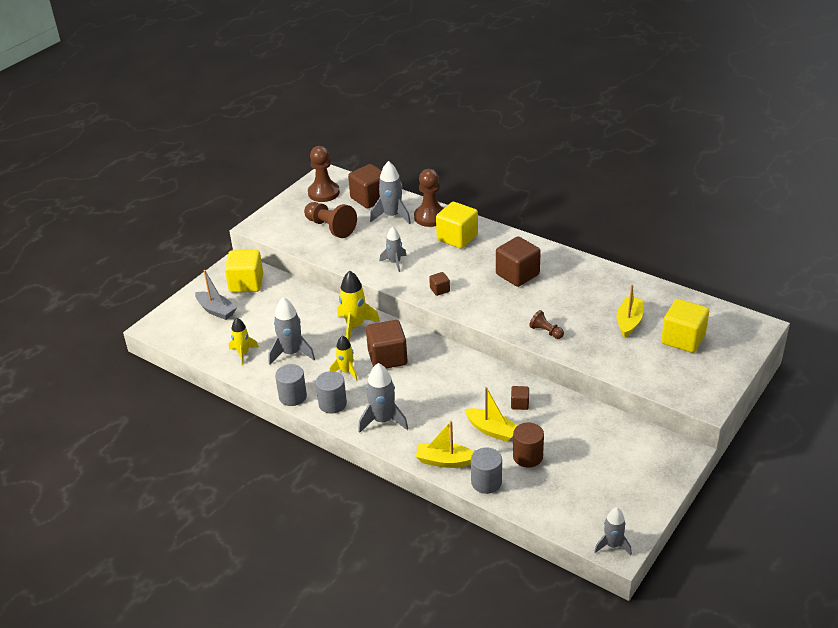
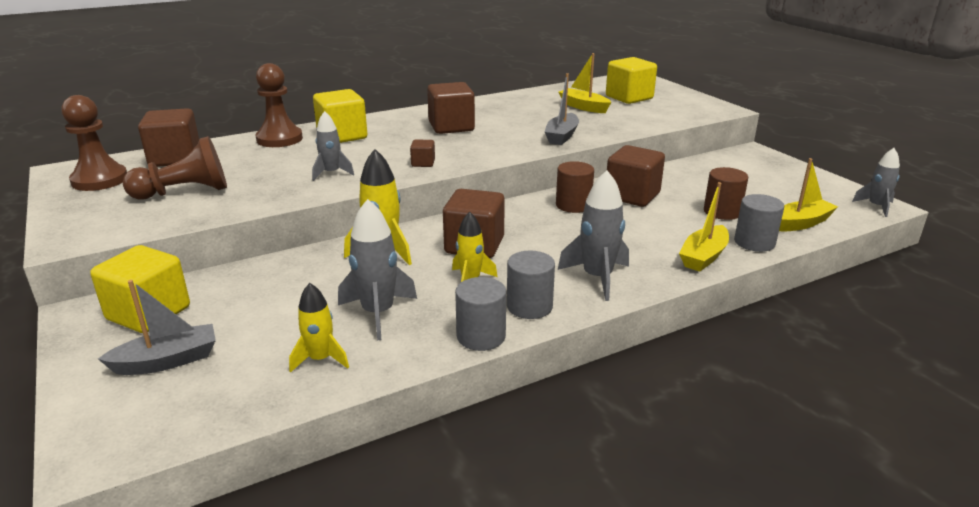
camera: 65 degrees left, 10 degrees down
(392, 216) = (237, 155): grey rocket -> none
(479, 380) = (573, 205): none -> brown cylinder
(492, 430) = (665, 219): yellow boat -> yellow boat (801, 223)
(519, 404) = (632, 196): brown cube -> brown cube, size x2.09
(546, 331) = (561, 136): brown pawn -> grey boat

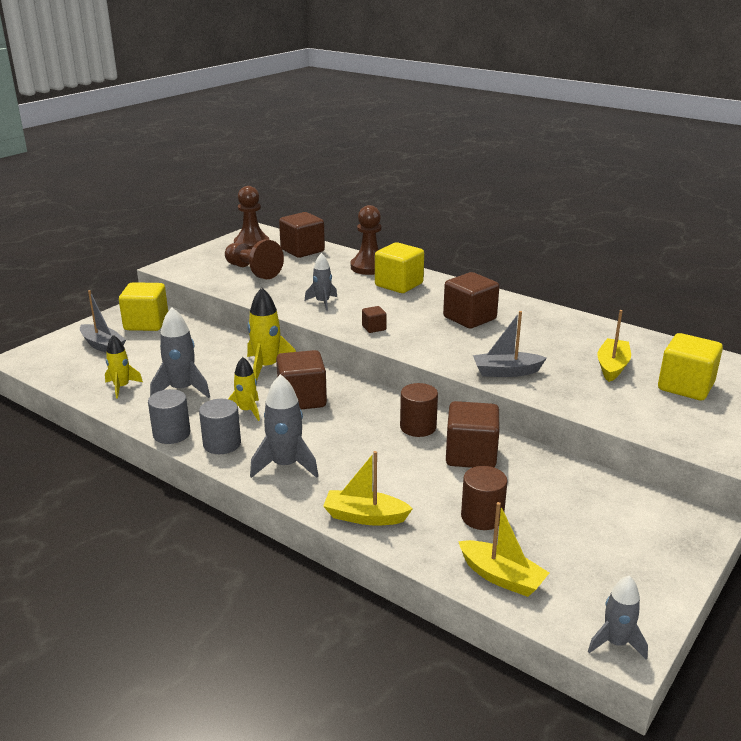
camera: 65 degrees right, 0 degrees up
(754, 242) = (422, 546): grey cylinder -> none

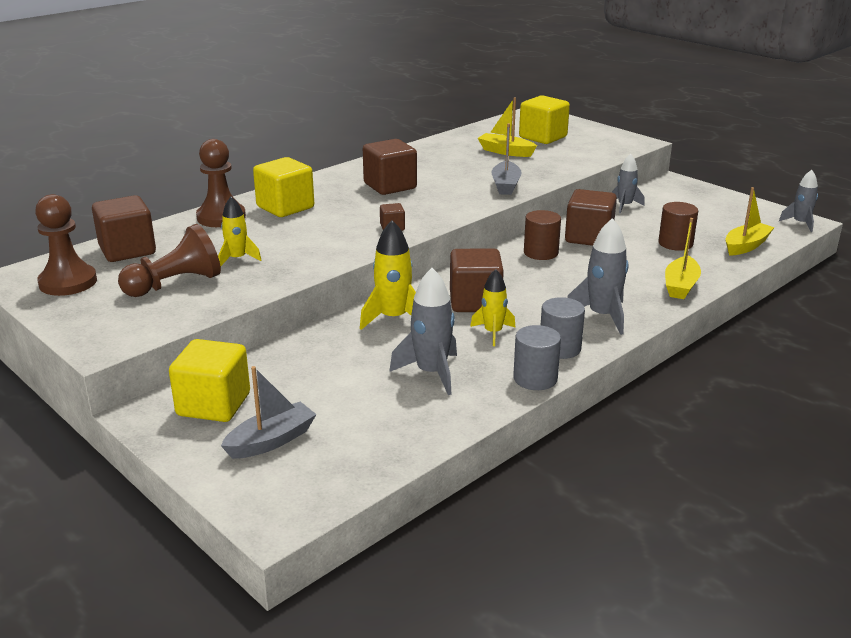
camera: 80 degrees left, 0 degrees up
(121, 387) = (410, 418): yellow rocket -> yellow rocket (237, 259)
(322, 302) = (309, 248): grey rocket -> grey rocket (624, 206)

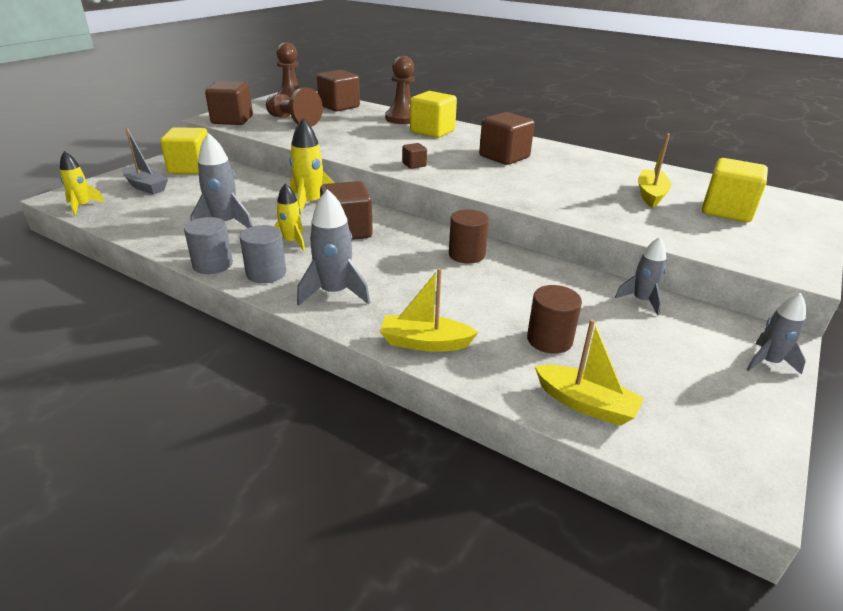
camera: 75 degrees right, 5 degrees up
(237, 259) = (335, 130): yellow rocket -> yellow rocket (82, 206)
(505, 185) = (550, 200): grey boat -> none
(588, 237) = (524, 279): brown cube -> brown cube (232, 120)
(800, 223) = (734, 477): grey rocket -> grey rocket (768, 362)

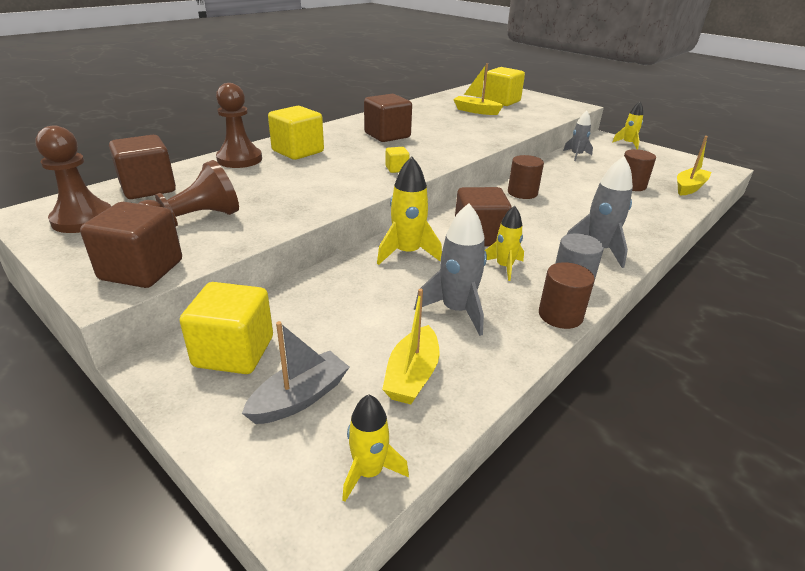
camera: 80 degrees left, 0 degrees up
(213, 264) = (560, 315): grey cylinder -> brown cylinder
(414, 165) = (397, 169): brown cube -> yellow cube
(425, 343) = (653, 222): yellow boat -> yellow boat (412, 375)
(768, 362) = (628, 144): grey rocket -> yellow rocket

